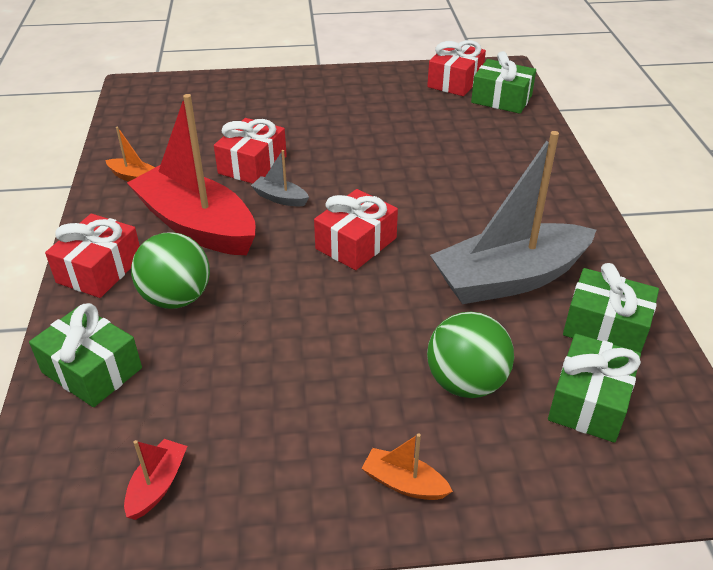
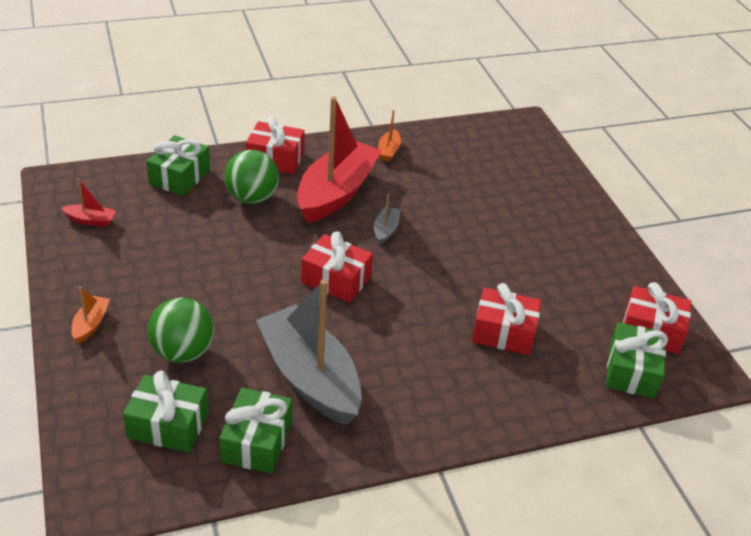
camera: 75 degrees right, 0 degrees up
(252, 165) = (429, 208): red gift -> red gift (504, 332)

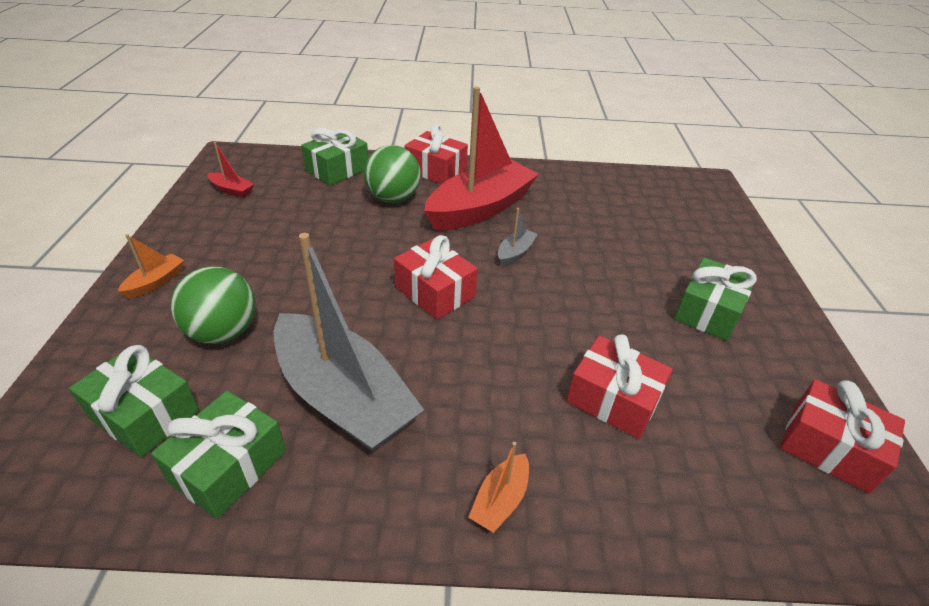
camera: 20 degrees right, 0 degrees up
(310, 377) = (343, 397): grey boat -> grey boat turned 150 degrees clockwise
(388, 151) = (552, 182): orange boat -> orange boat (500, 500)
(631, 371) = (788, 503): green gift -> green gift (708, 312)

